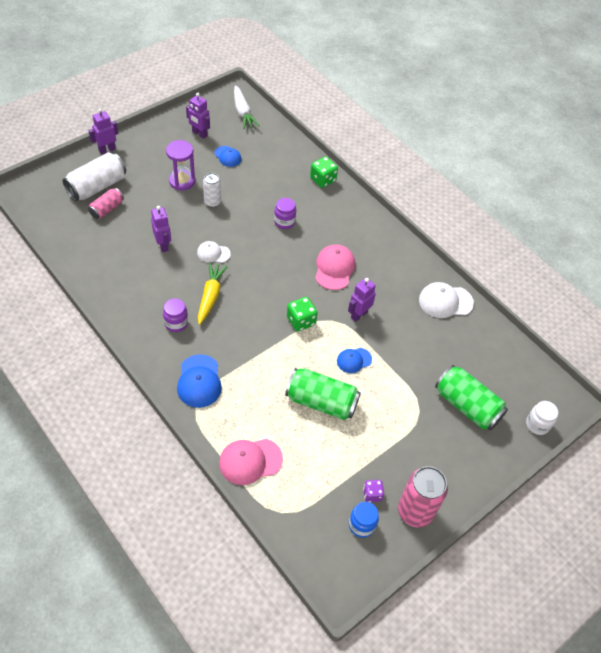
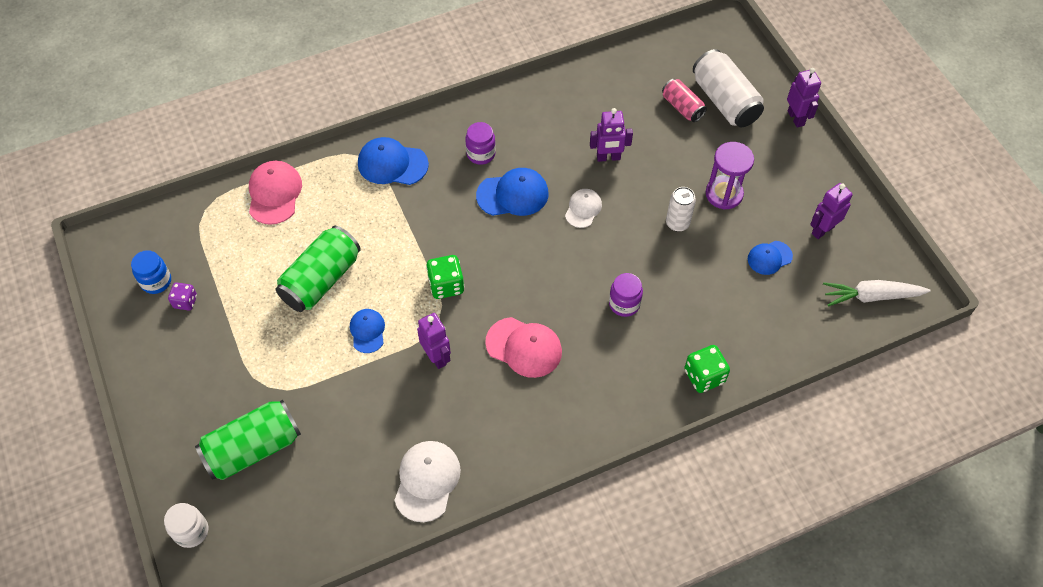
camera: 110 degrees right, 5 degrees up
(210, 296) = (513, 194): yellow carrot -> blue cap
(415, 511) = (146, 340): pink can -> none

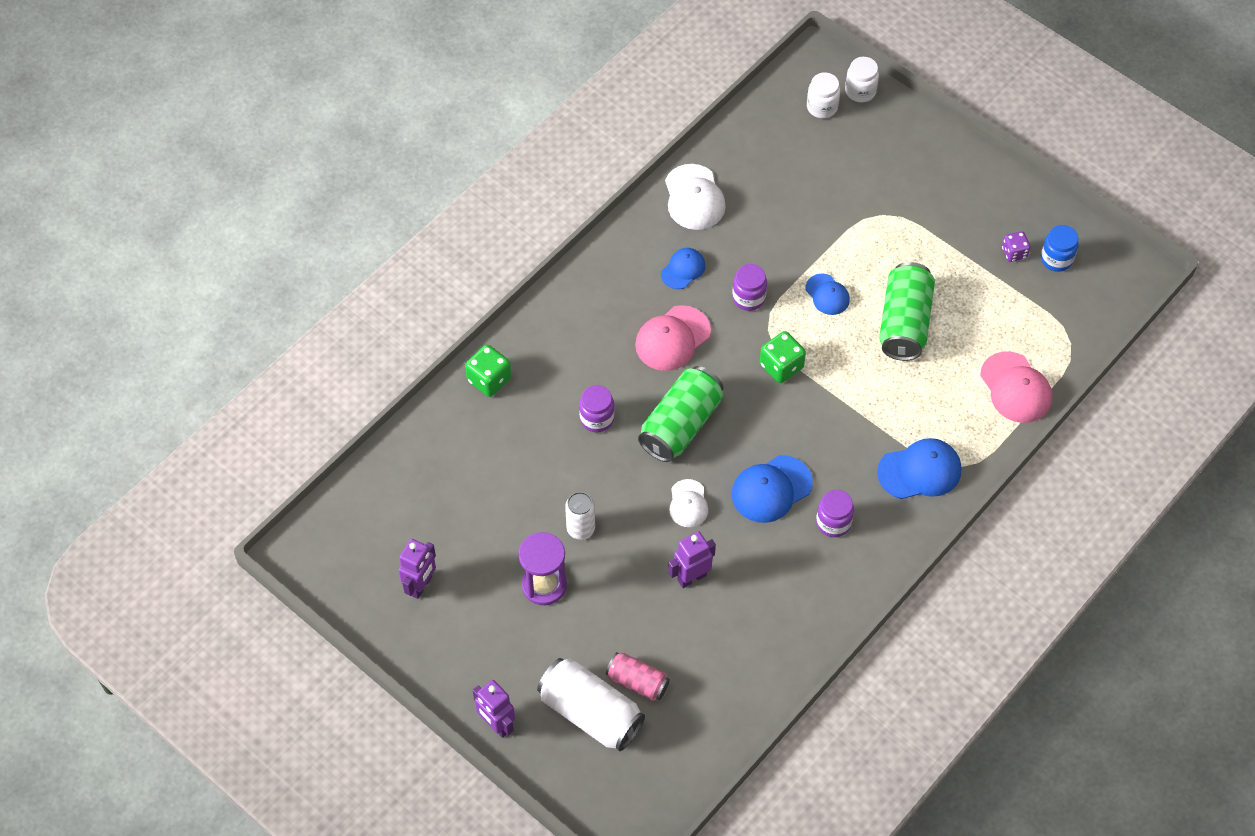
camera: 155 degrees right, 0 degrees up
(241, 530) = (822, 107): none -> white jar
(253, 448) = (857, 164): green can -> green can (681, 425)
(436, 357) = (748, 298): purple robot -> purple jar
(524, 347) = (672, 338): pink cap -> pink cap turned 45 degrees counterclockwise
(769, 258) = (467, 529): blue cap -> blue cap (683, 269)
(871, 296) = (347, 529): white carrot -> none

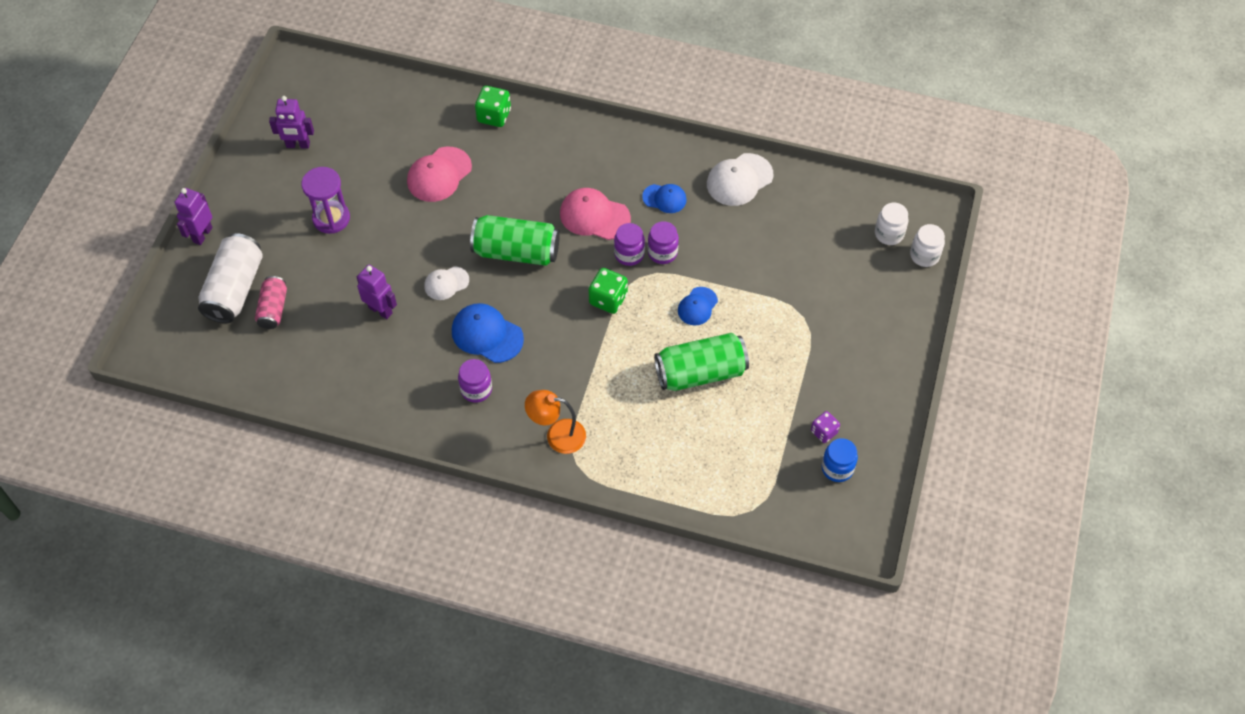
camera: 65 degrees right, 0 degrees up
(580, 529) = (391, 222): white can -> none
(597, 418) = (494, 195): purple jar -> purple jar (629, 254)
(920, 471) = (557, 435): blue cap -> orange lamp
(1015, 388) = (680, 481): pink cap -> pink cap (439, 175)

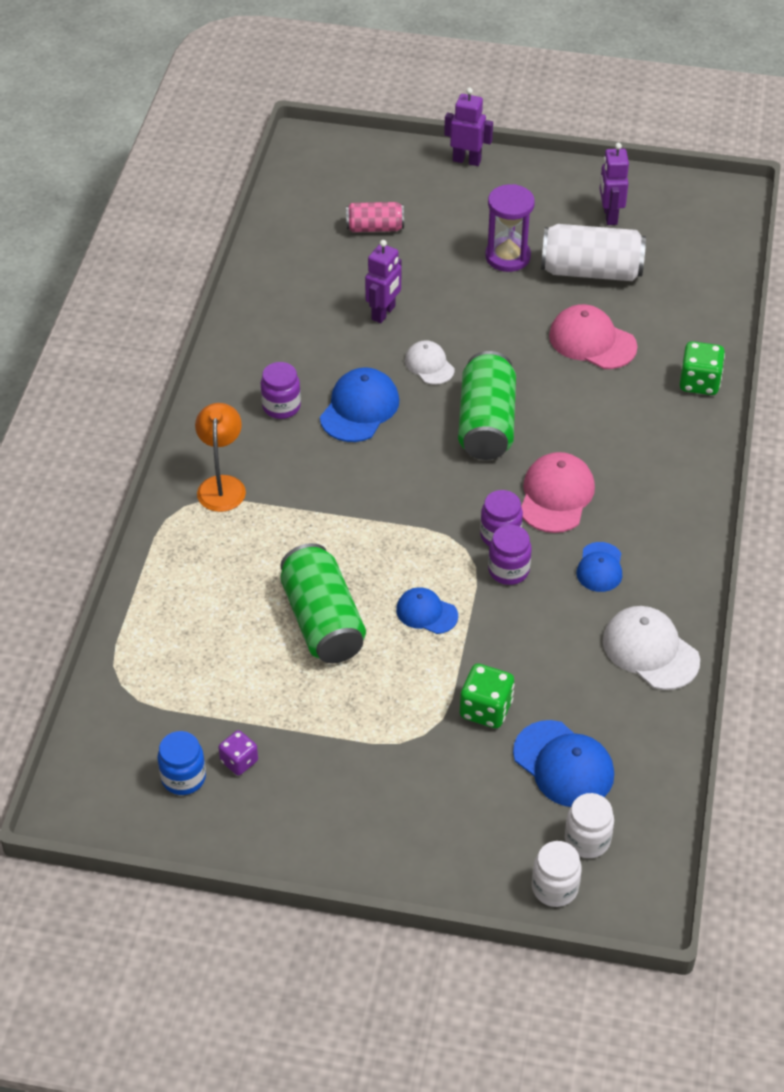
camera: 85 degrees right, 10 degrees down
(235, 289) = (397, 195): white can -> white can (591, 271)
(608, 299) = (426, 519): green dice -> green dice (486, 709)
(830, 239) = (563, 764): none -> blue cap

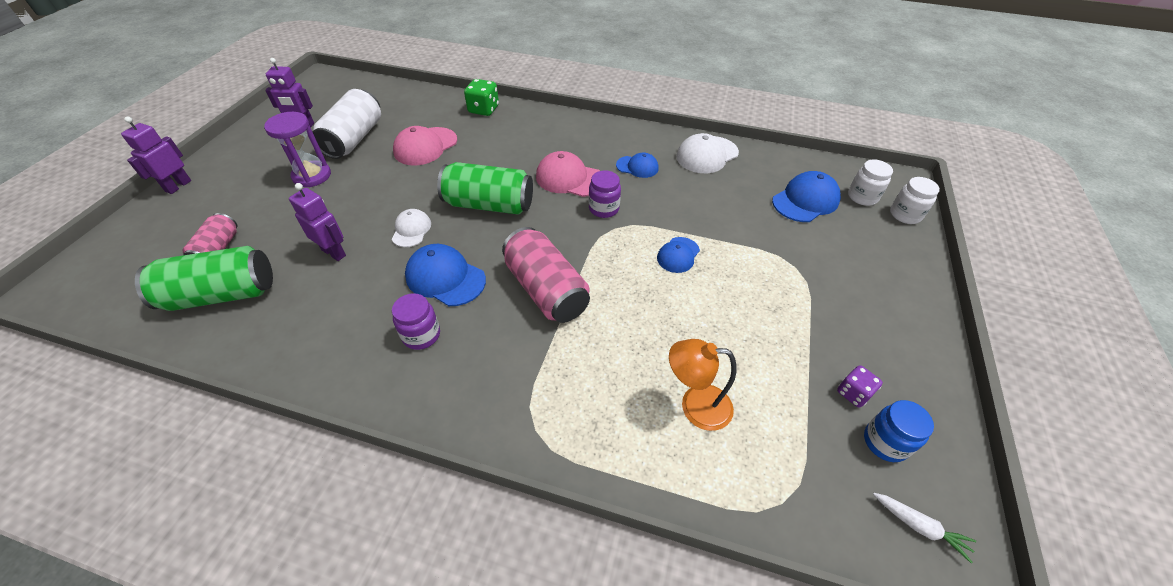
camera: 85 degrees left, 0 degrees up
(101, 786) = (919, 526): none -> white carrot
(222, 485) = (513, 392): orange lamp -> orange lamp (695, 406)
(322, 621) = (688, 321): green can -> green can (221, 294)
(353, 494) = (546, 290): none -> pink can
(429, 365) = (411, 230): white cap -> white cap turned 120 degrees clockwise
(486, 709) = (766, 232): green dice -> none
(508, 570) = (637, 208): purple jar -> none

